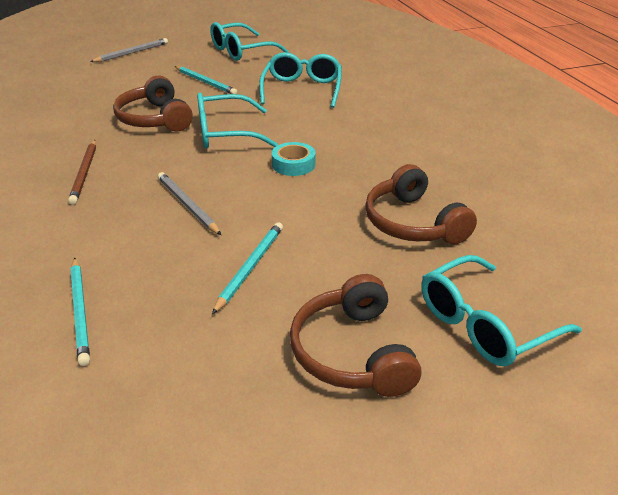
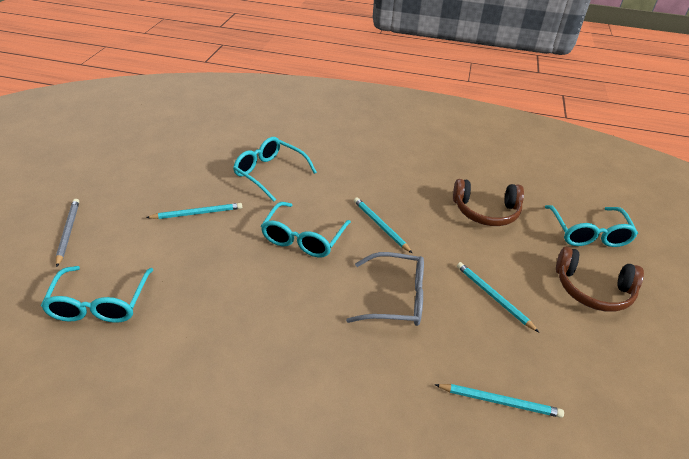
camera: 60 degrees left, 5 degrees up
(84, 173) = (297, 342): brown pencil -> none
(154, 119) = (236, 267): brown headphones -> none
(187, 205) = (396, 298): grey pencil -> grey glasses
(241, 51) = (158, 171): turquoise glasses -> turquoise glasses (100, 304)
(293, 164) = (380, 226): turquoise tape -> turquoise pencil

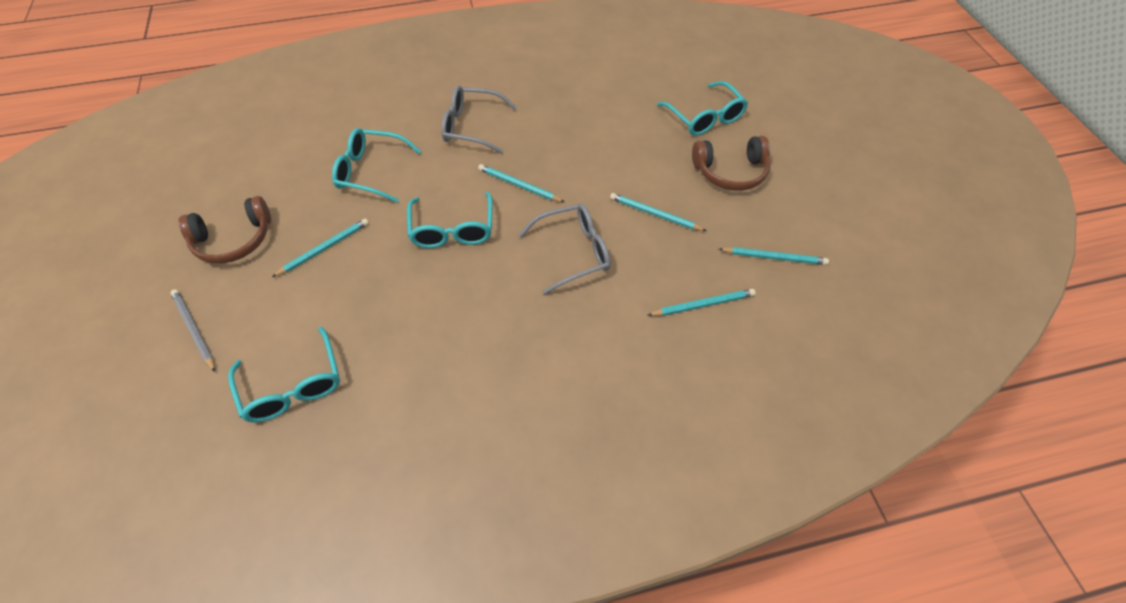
camera: 25 degrees left, 15 degrees up
(368, 169) = (471, 126): none -> grey glasses
(486, 211) = (607, 130): brown headphones -> brown headphones (234, 240)
(604, 389) = (774, 257): none -> turquoise pencil

